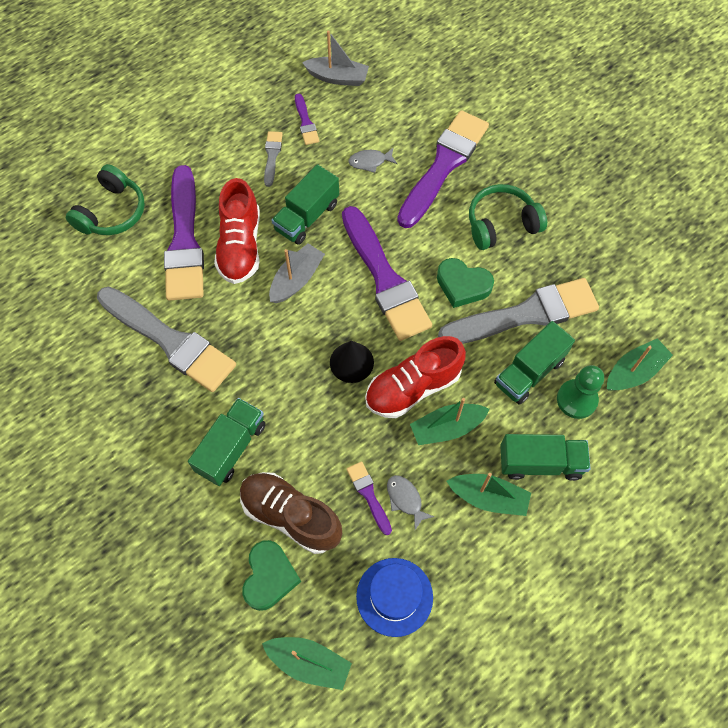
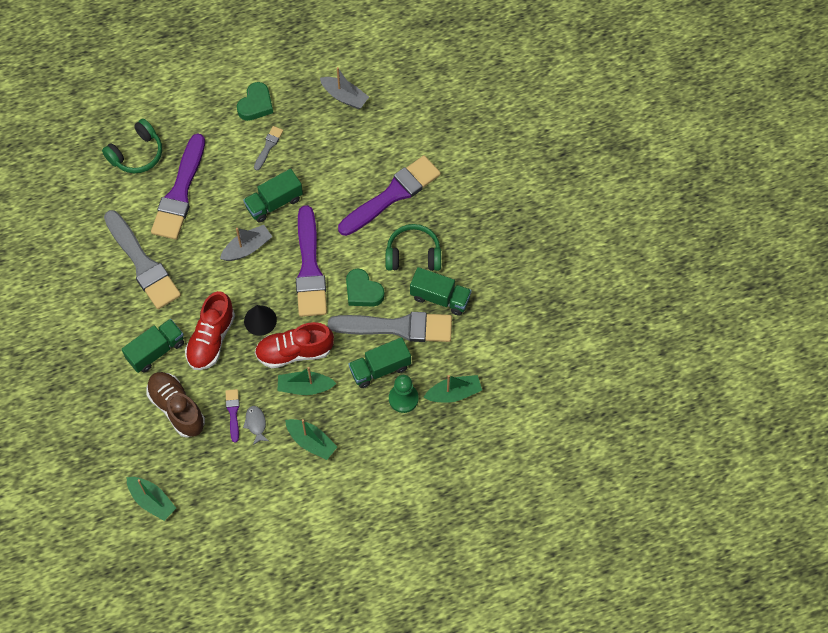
camera: 20 degrees right, 0 degrees up
(240, 246) = (217, 210): red shoe -> red shoe (211, 339)
(269, 577) = (148, 441): green heart -> green heart (256, 104)
(305, 122) = (304, 127): purple brush -> none
(370, 162) = (339, 174): grey fish -> none
(394, 596) = (222, 481): blue hat -> none
(540, 463) = (357, 431): green truck -> green truck (440, 297)

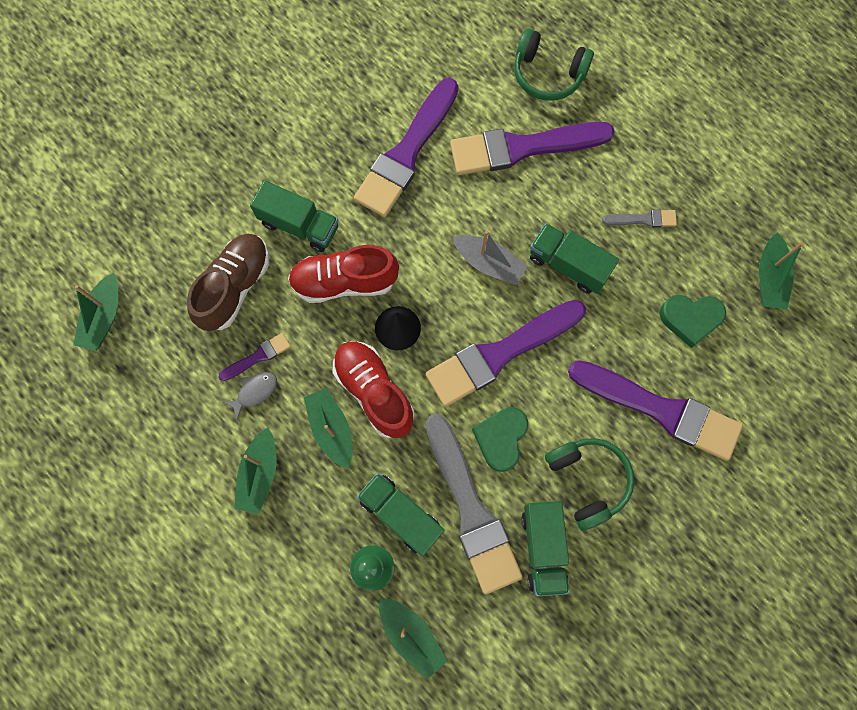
camera: 65 degrees right, 10 degrees up
(142, 263) = (407, 153): grey brush -> purple brush
(256, 104) = (693, 175): green heart -> green heart (690, 319)
(344, 97) = (769, 278): grey boat -> green boat

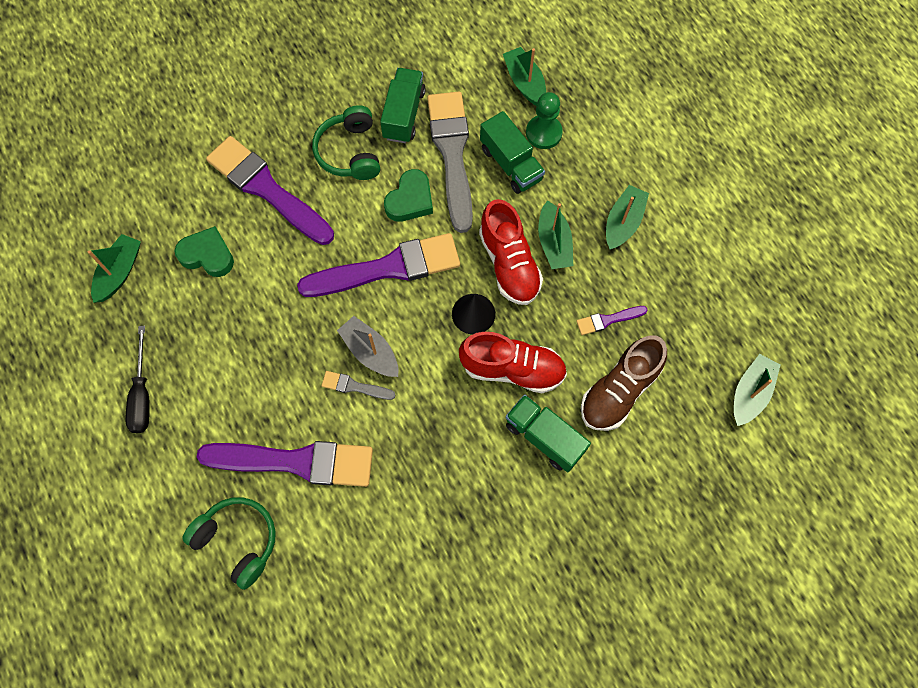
camera: 165 degrees left, 5 degrees down
(254, 392) = (616, 290): grey fish -> none
(407, 153) = (416, 488): purple brush -> none
(568, 265) = (296, 331): green truck -> none
(643, 219) = (208, 356): grey brush -> grey brush (355, 386)
(688, 170) = (142, 394): none -> black screwdriver

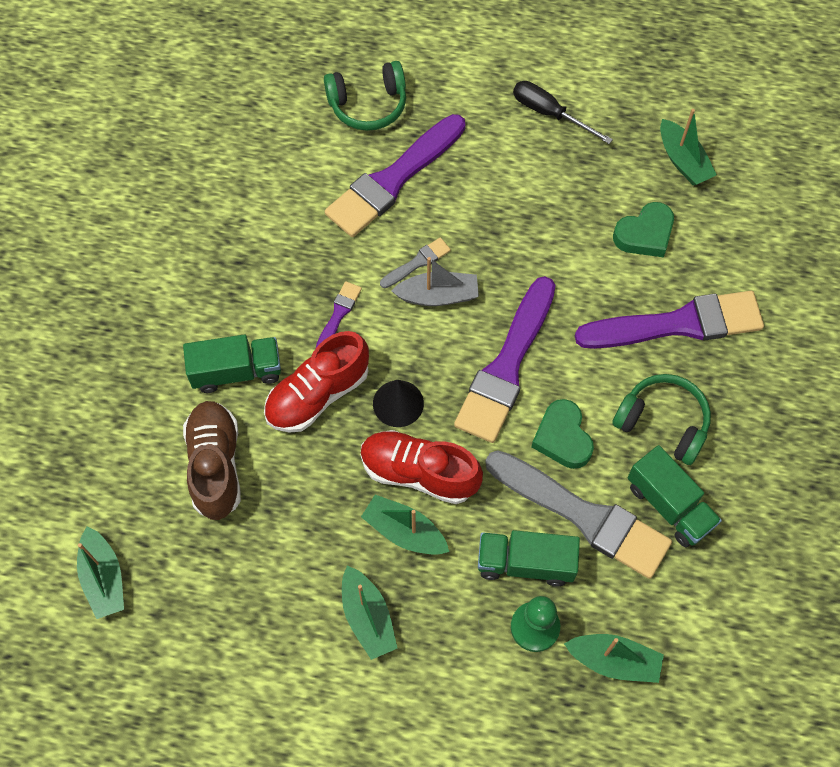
camera: 130 degrees right, 5 degrees down
(608, 320) = (286, 514): purple brush -> purple brush (338, 314)

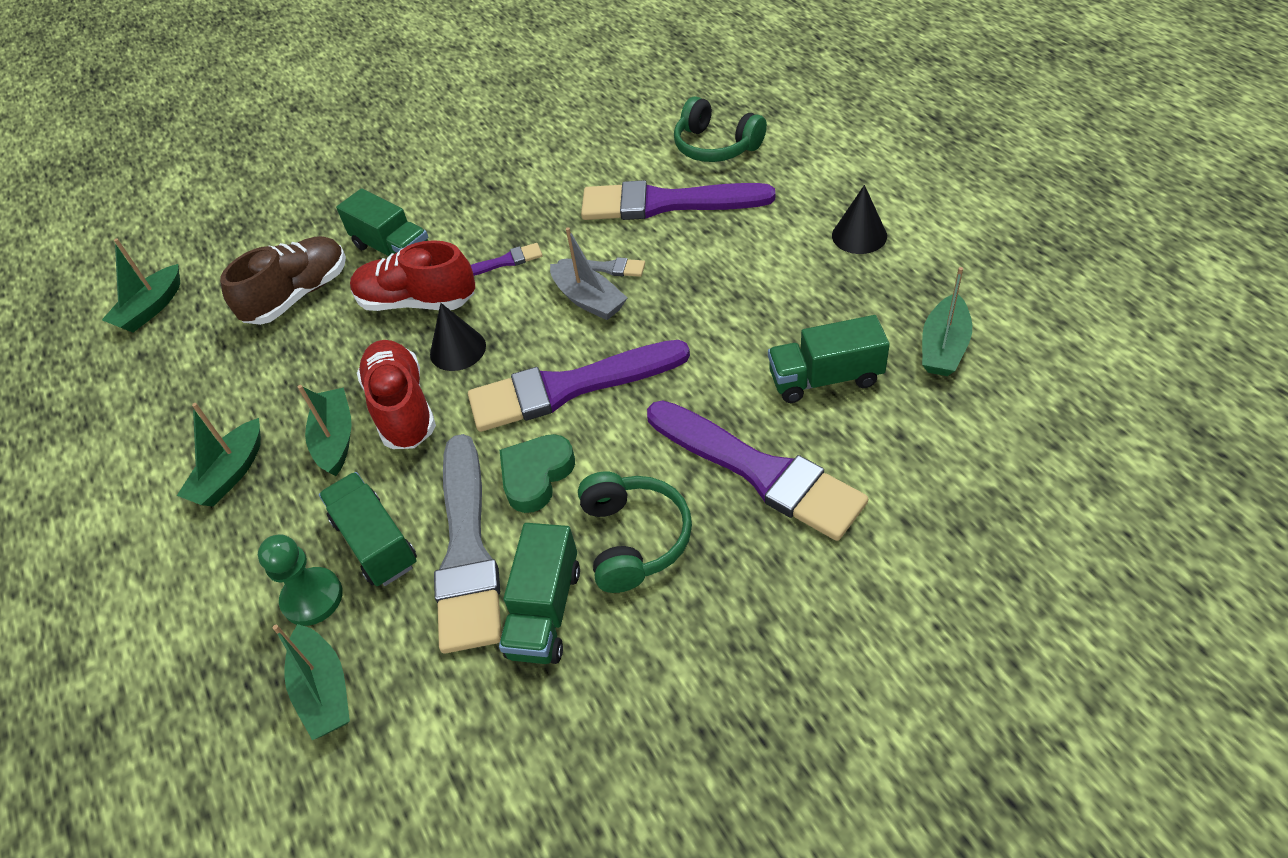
camera: 55 degrees right, 15 degrees down
(549, 113) = (859, 235): black screwdriver -> black cone
(645, 234) = (825, 378): green heart -> green truck

